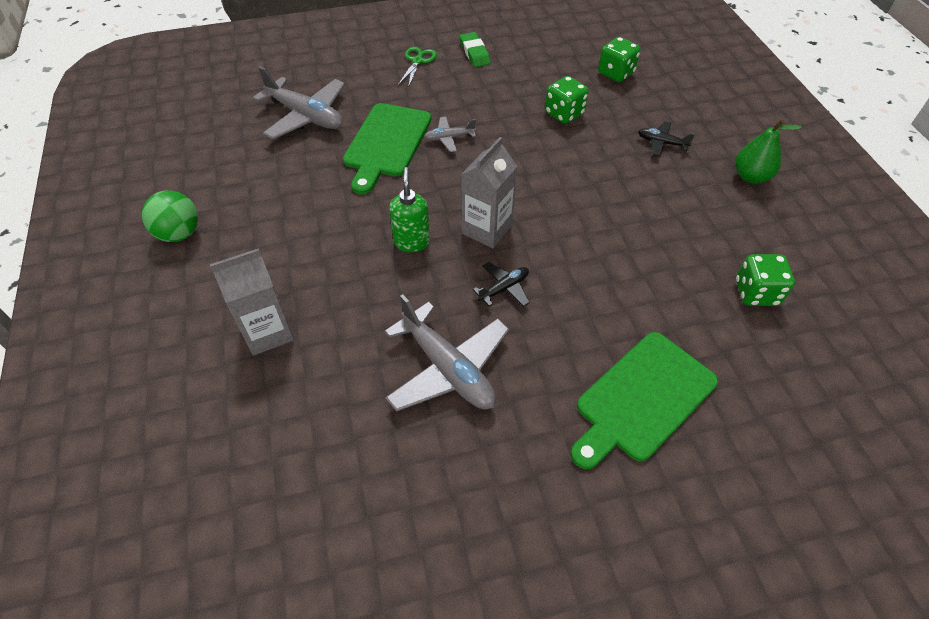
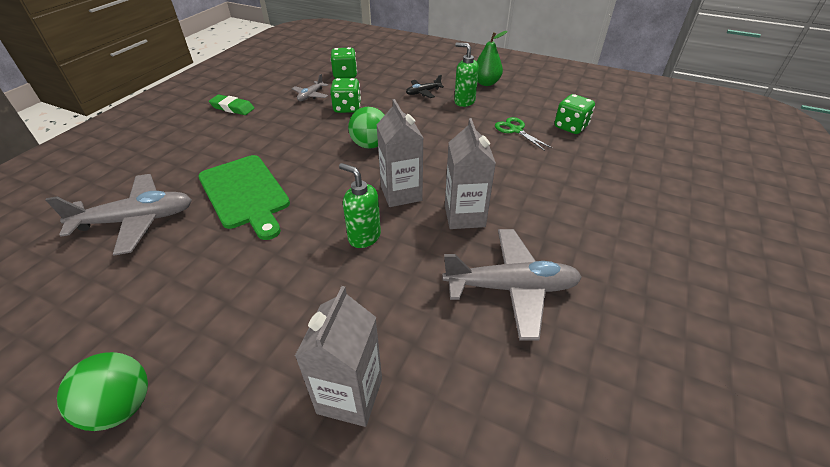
camera: 50 degrees left, 10 degrees down
(417, 61) = (192, 133): green scissors -> green scissors (516, 130)
(449, 138) = (291, 162): grey plane -> grey plane (311, 95)
(504, 288) = (464, 216): black plane -> grey carton
(528, 166) = (370, 145): none -> green ball
(642, 399) = (615, 209): green cutting board -> none
(687, 182) = (464, 101): none -> green soap dispenser

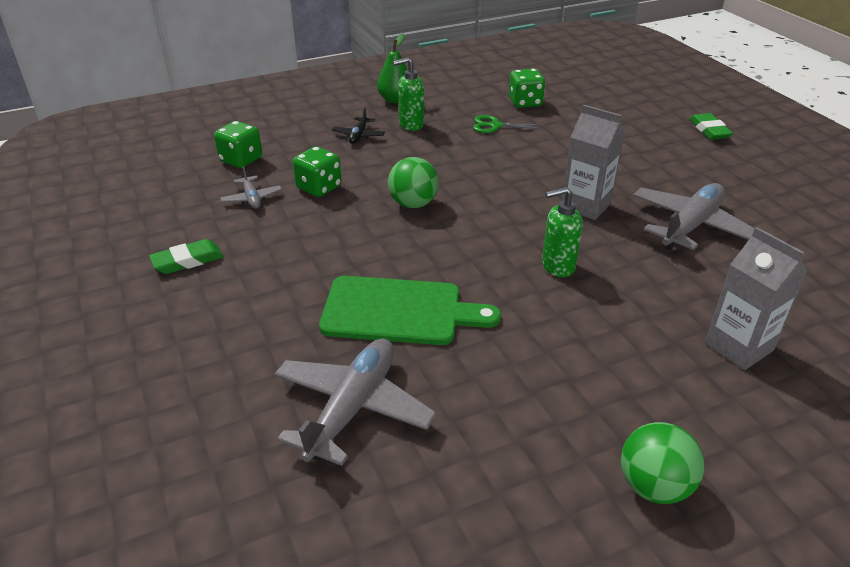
camera: 50 degrees left, 5 degrees down
(401, 193) = (517, 221): grey carton -> none
(700, 235) = (709, 130): none -> green eraser

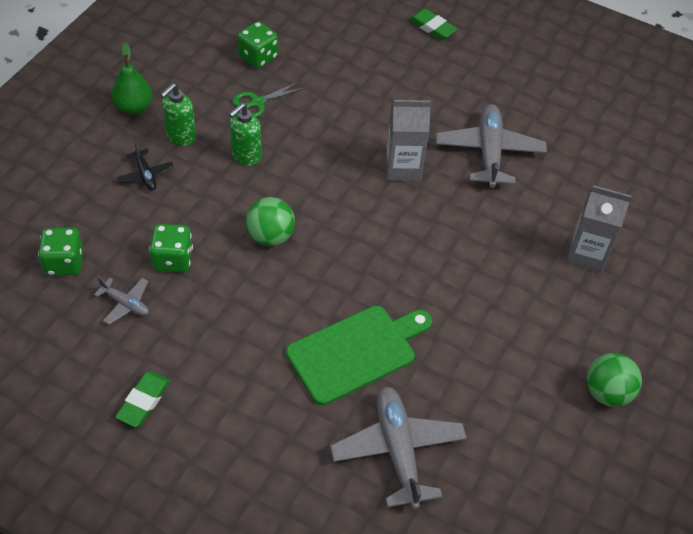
camera: 40 degrees left, 15 degrees up
(557, 266) = (429, 244): green soap dispenser -> green soap dispenser (246, 156)

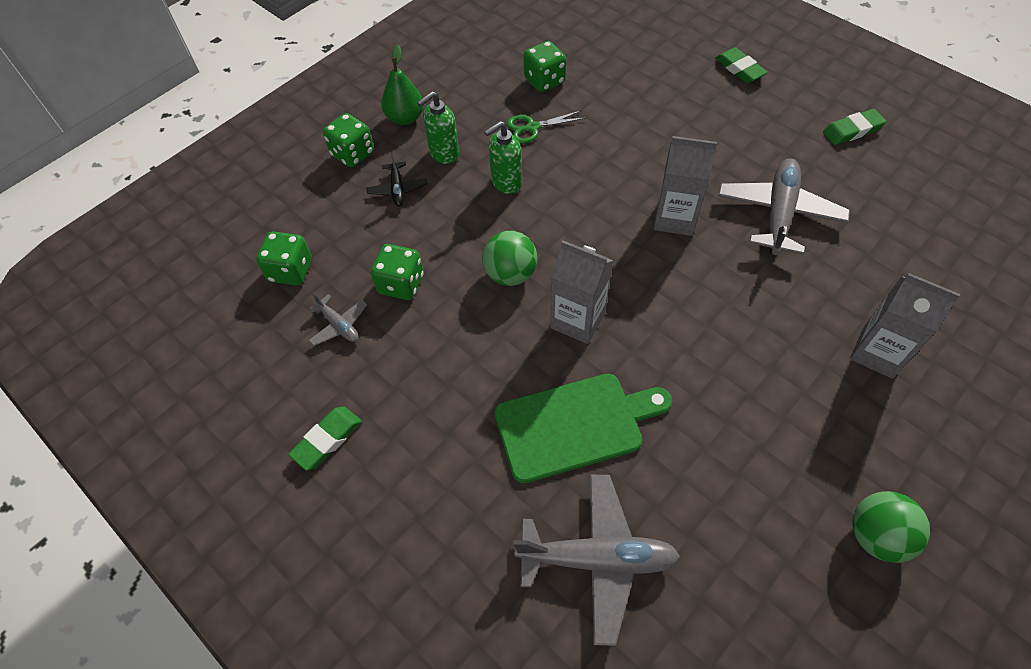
camera: 20 degrees right, 5 degrees up
(92, 147) = (352, 154): none -> green dice
(338, 266) = (577, 320): none -> grey carton
(398, 451) = (597, 559): grey plane -> grey plane turned 90 degrees clockwise
(537, 72) = (852, 130): none -> green eraser

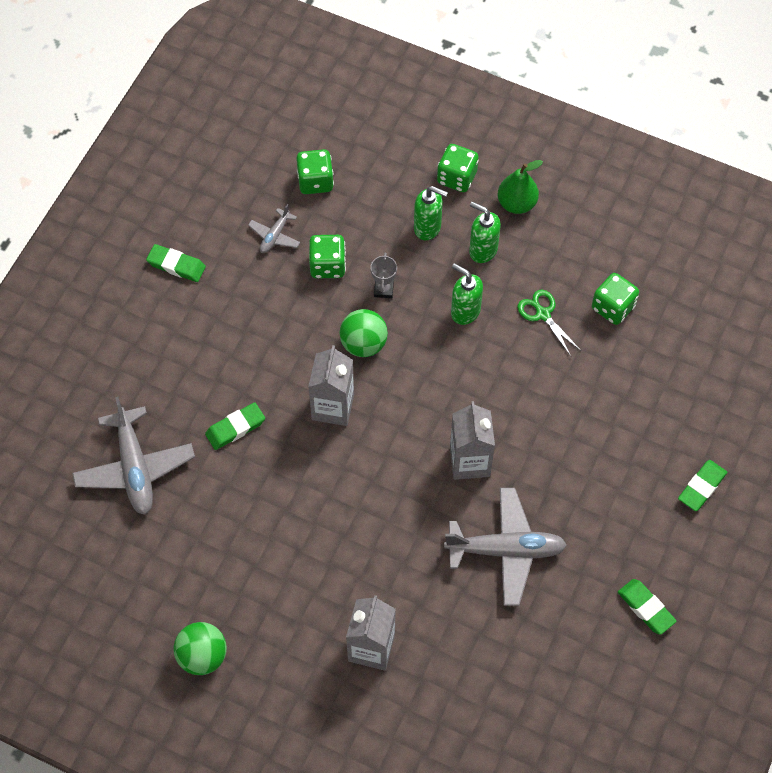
camera: 70 degrees right, 5 degrees up
(397, 189) = (428, 228): black plane -> green soap dispenser
(452, 242) = (383, 289): none -> grey trophy
(574, 425) = (235, 428): green cutting board -> green eraser

